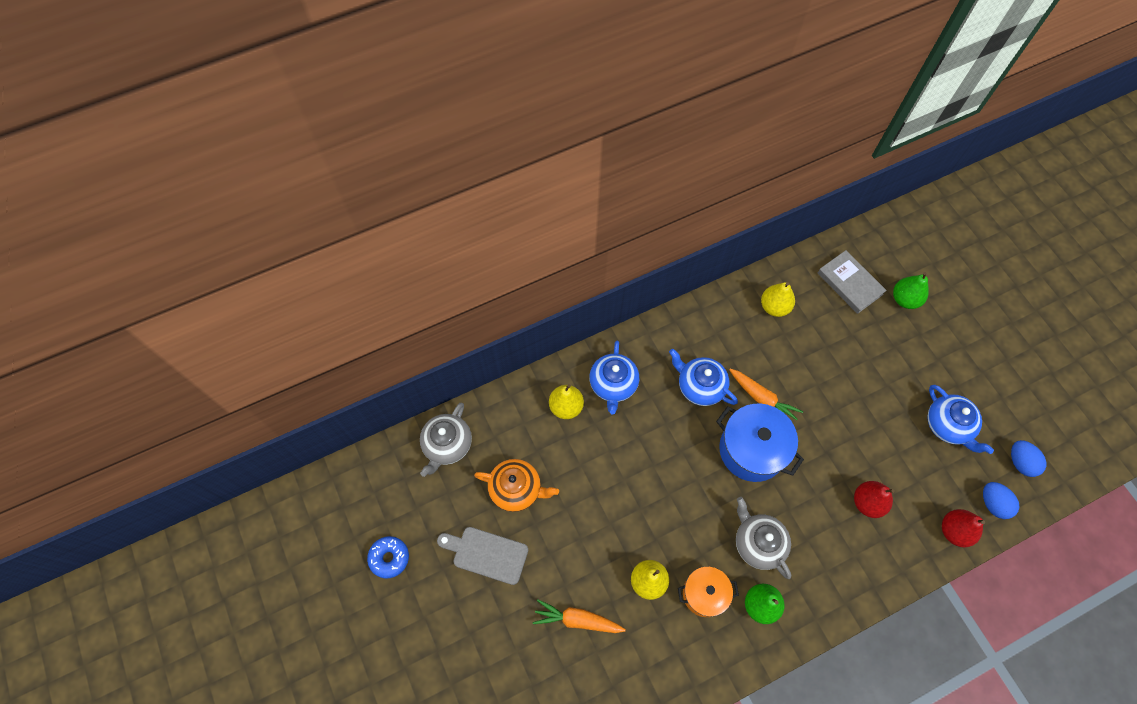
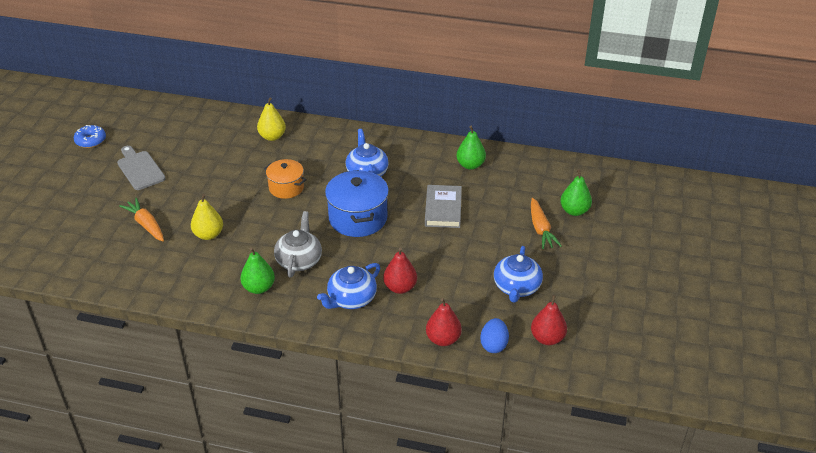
camera: 40 degrees right, 25 degrees down
(447, 445) = (185, 115): grey teapot -> none
(516, 489) = (194, 153): orange teapot -> none
(613, 384) = (314, 143): blue teapot -> blue teapot (351, 299)
(704, 594) = (232, 261): orange pot -> orange pot (286, 188)
(762, 399) = (399, 200): orange carrot -> orange carrot (541, 229)
(774, 307) = (470, 165): yellow pear -> green pear
(850, 283) = (542, 182): grey book -> grey book (443, 209)
(1020, 462) = (547, 338): blue egg -> red pear

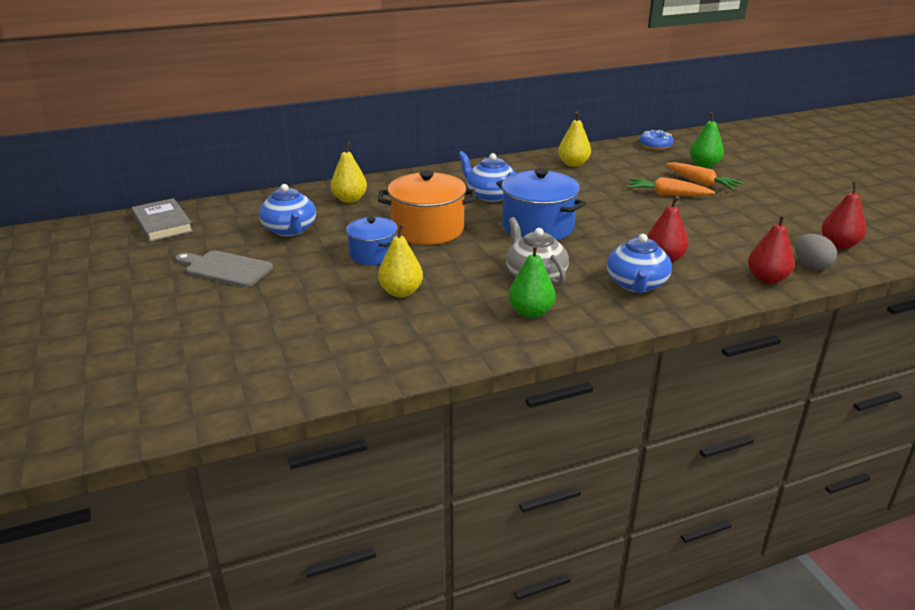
camera: 35 degrees left, 10 degrees down
(91, 141) = (117, 266): blue donut -> blue donut (655, 145)
(146, 225) = (308, 311): orange carrot -> orange carrot (667, 195)
(229, 195) = (373, 254): none -> blue pot
(286, 188) = (427, 229): orange pot -> orange pot, size x1.61
(443, 209) = (602, 196): grey book -> grey book (162, 224)
(470, 165) = (573, 164): green pear -> yellow pear
(493, 345) = (811, 266): blue egg -> grey egg
(516, 287) = (754, 223): blue teapot -> blue teapot (290, 230)

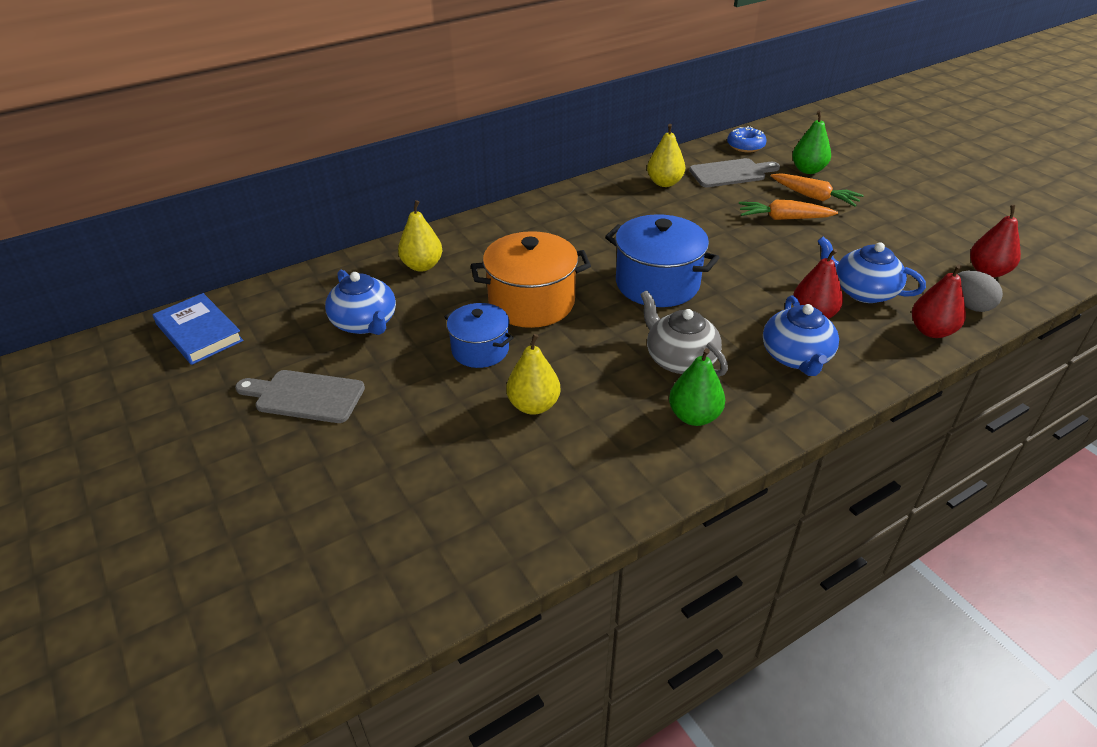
camera: 10 degrees left, 10 degrees up
(162, 224) = (199, 332): grey book -> blue book
(490, 195) = (586, 240): blue teapot -> blue teapot (863, 291)
(634, 162) = (730, 173): none -> grey cutting board

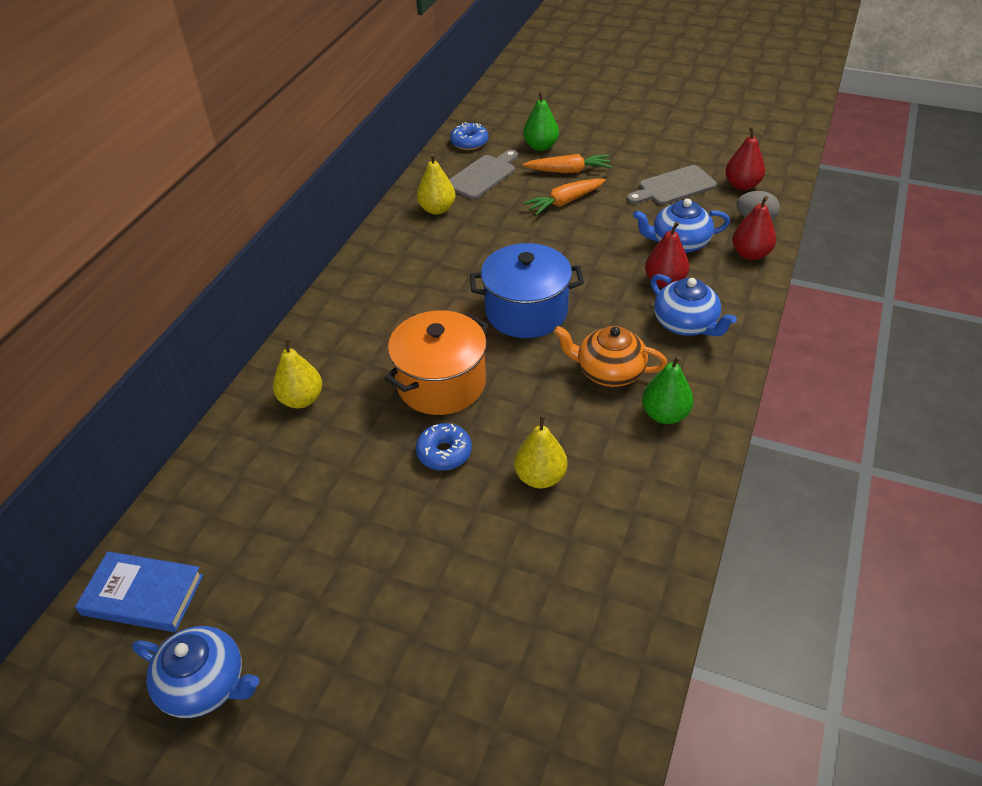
camera: 35 degrees left, 5 degrees up
(305, 396) = (332, 590): grey cutting board -> grey cutting board (673, 187)
(365, 323) = (309, 486): blue teapot -> blue teapot (205, 684)
(480, 350) = (444, 453): blue pot -> blue donut
(679, 359) = (609, 371): grey teapot -> orange teapot

